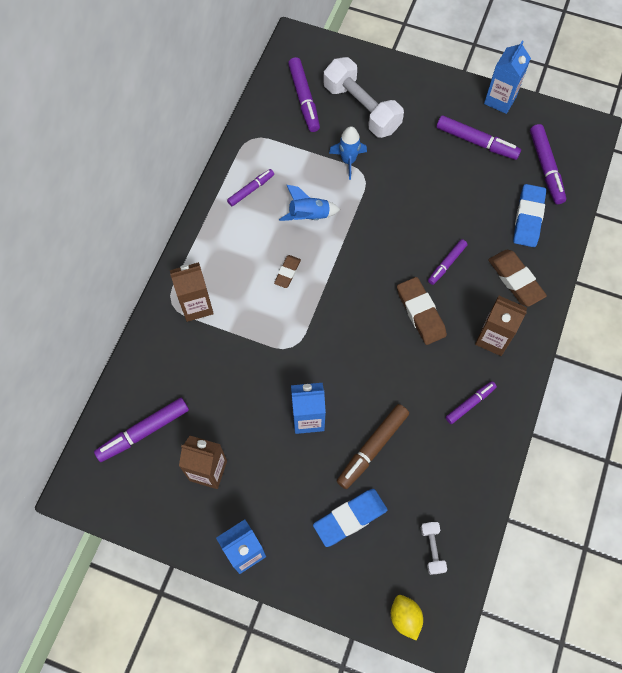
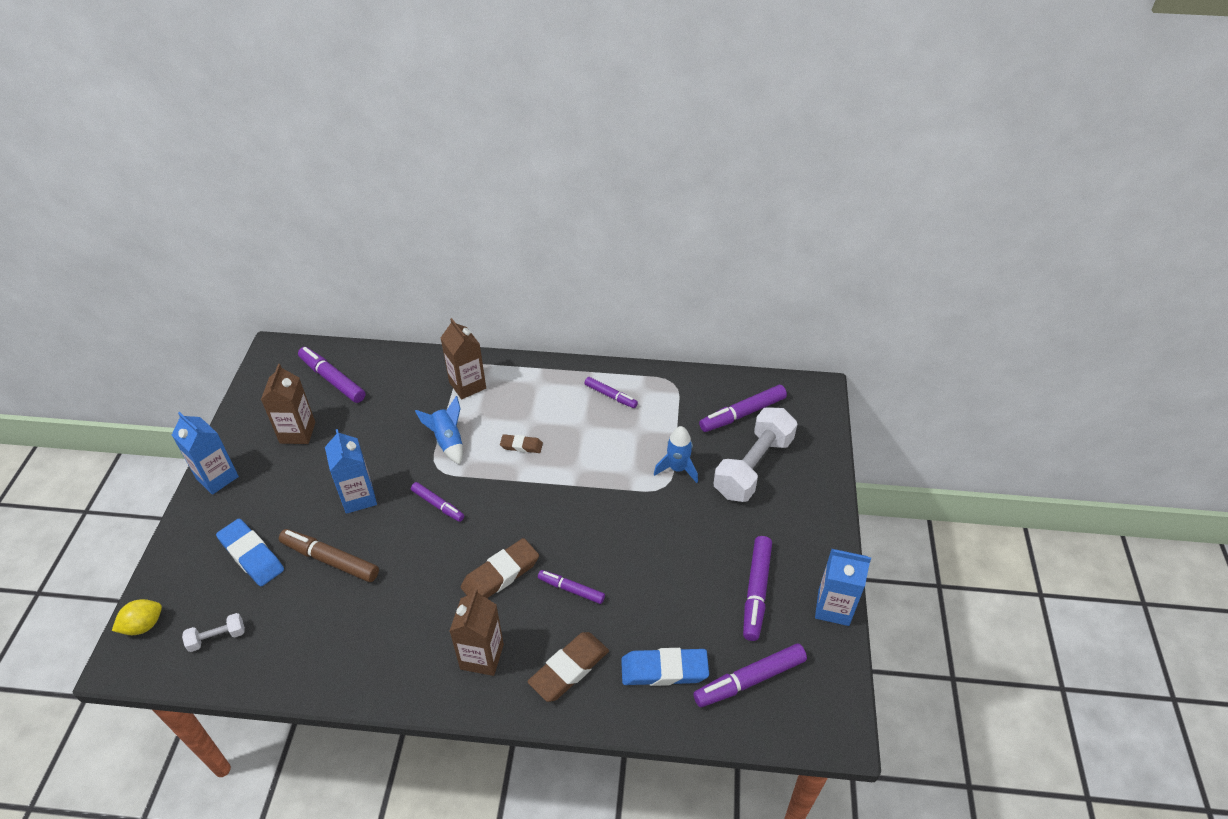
camera: 75 degrees right, 20 degrees down
(309, 216) = (595, 449): blue rocket -> blue rocket (448, 441)
(470, 404) = (393, 646): purple marker -> purple marker (438, 505)

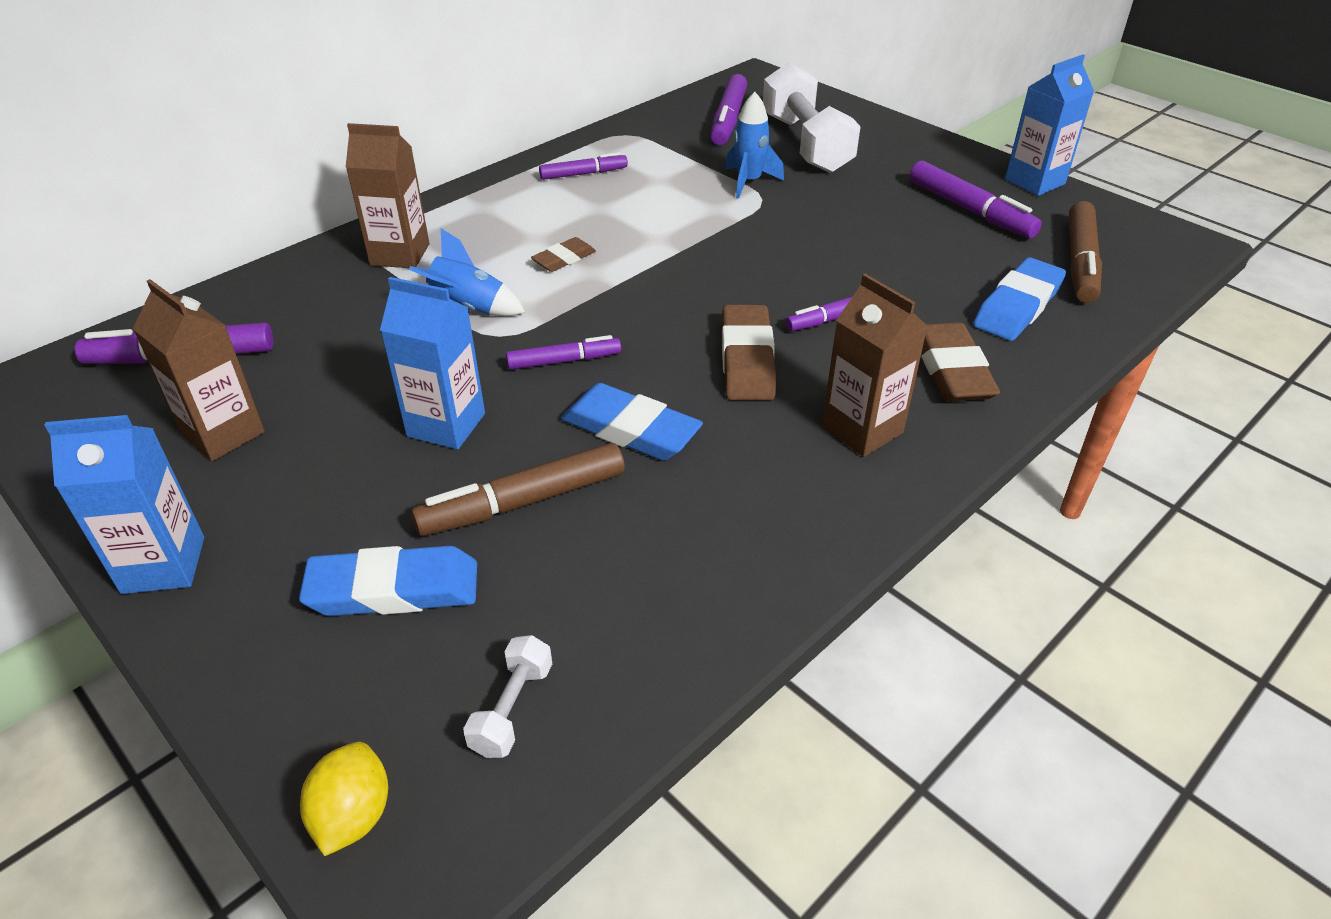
camera: 50 degrees left, 5 degrees down
(407, 564) = (630, 430): none -> blue eraser
(749, 680) = (1080, 262): purple marker -> brown marker

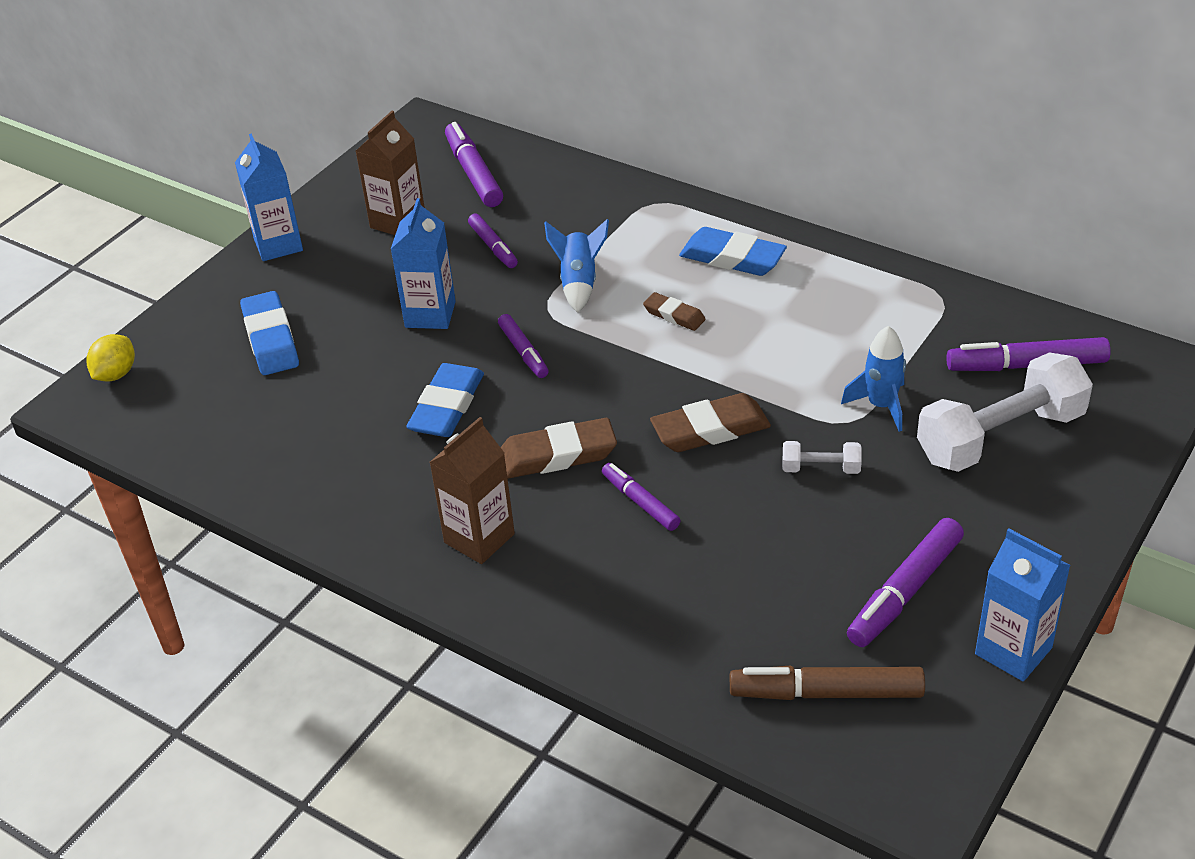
camera: 80 degrees right, 0 degrees up
(353, 815) = (116, 374): yellow lemon -> yellow lemon turned 60 degrees counterclockwise
(400, 254) = (643, 224): brown carton -> none
(512, 708) = (186, 413): white dumbbell -> white dumbbell (821, 468)
(523, 502) = (357, 372): brown marker -> none
(583, 174) = (837, 289): purple marker -> purple marker (493, 247)
(951, 370) = (582, 591): brown eraser -> brown eraser (710, 429)
(1017, 306) = (711, 638): blue eraser -> blue eraser (732, 258)

